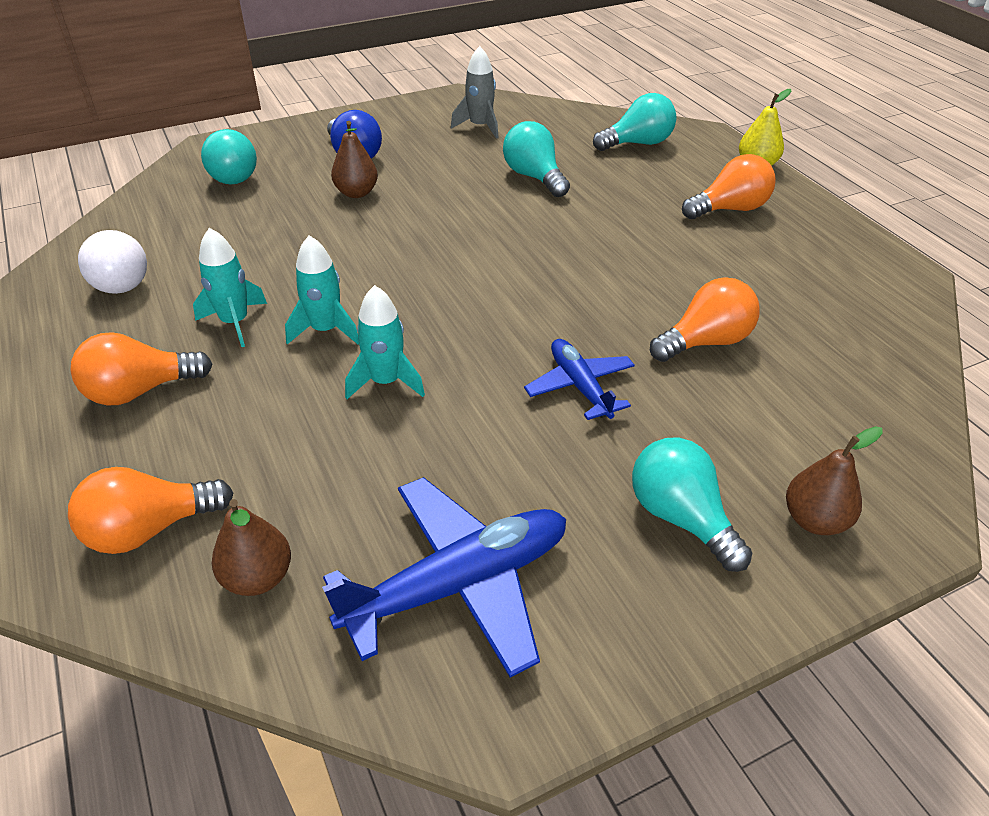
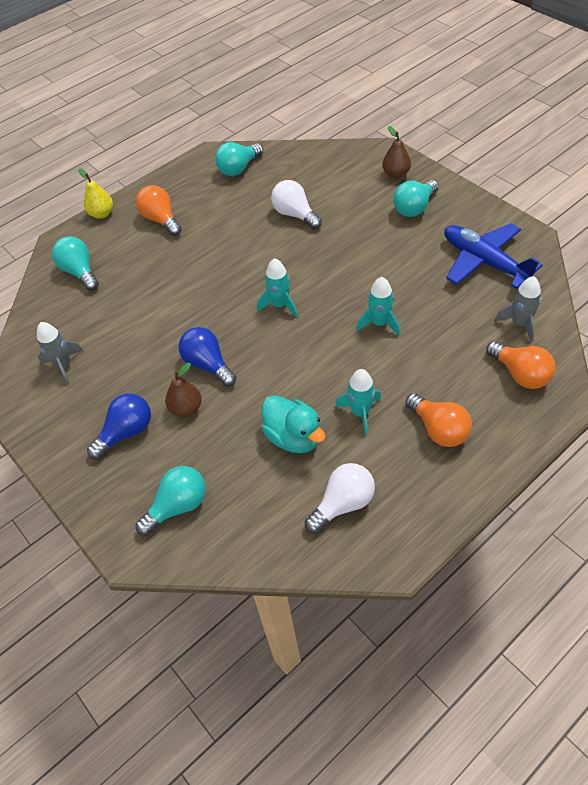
camera: 100 degrees left, 10 degrees up
(247, 260) = (294, 437): none -> turquoise duck
(258, 577) = (519, 324): brown pear -> grey rocket
(325, 330) = (348, 365): turquoise rocket -> turquoise rocket (280, 305)
(414, 215) = (208, 364): none -> blue light bulb
(534, 177) = (140, 315): turquoise light bulb -> turquoise light bulb (238, 168)
(580, 386) = (348, 251): blue plane -> none
(705, 342) = (295, 214): orange light bulb -> white light bulb

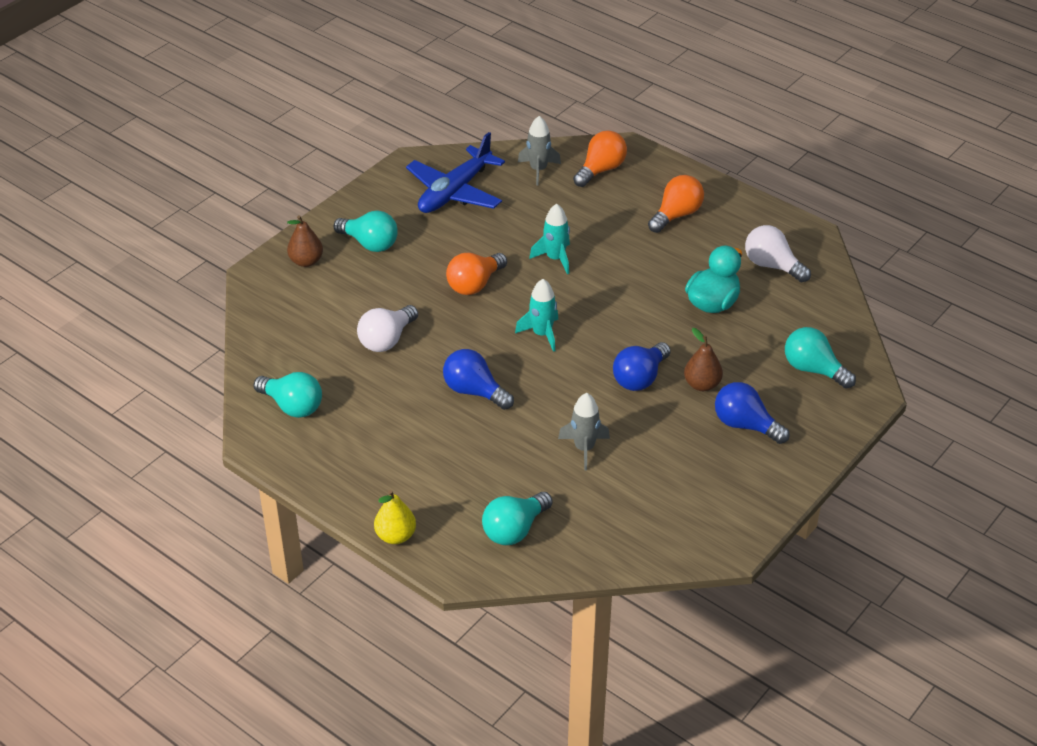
camera: 105 degrees left, 10 degrees down
(64, 365) = (672, 502): grey rocket -> grey rocket (584, 448)
(161, 220) = (404, 467): orange light bulb -> orange light bulb (474, 284)
(224, 259) = (474, 391): none -> blue light bulb
(360, 413) = (672, 263): turquoise rocket -> none

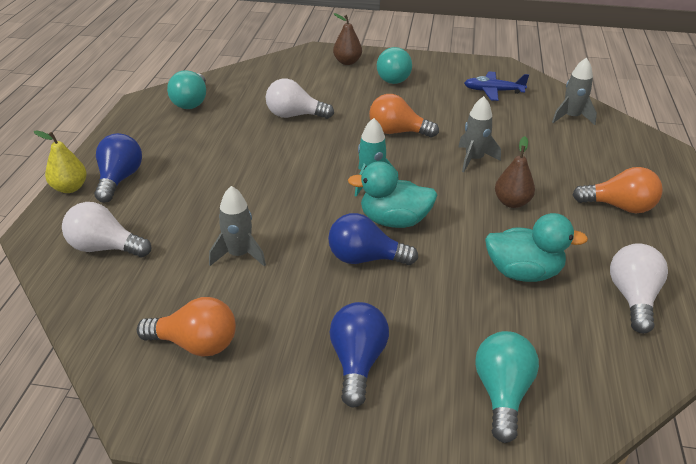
camera: 60 degrees right, 5 degrees down
(454, 192) = (493, 91): blue plane -> blue plane, size x0.59
(474, 391) = (268, 172): blue light bulb -> blue light bulb (119, 179)
(514, 530) = (105, 248): turquoise light bulb -> white light bulb
(555, 258) = (474, 159): turquoise rocket -> grey rocket
(601, 170) = (617, 146): orange light bulb -> orange light bulb (195, 344)
(605, 343) = (394, 221): none -> turquoise duck
(702, 384) = (393, 305): brown pear -> brown pear (512, 202)

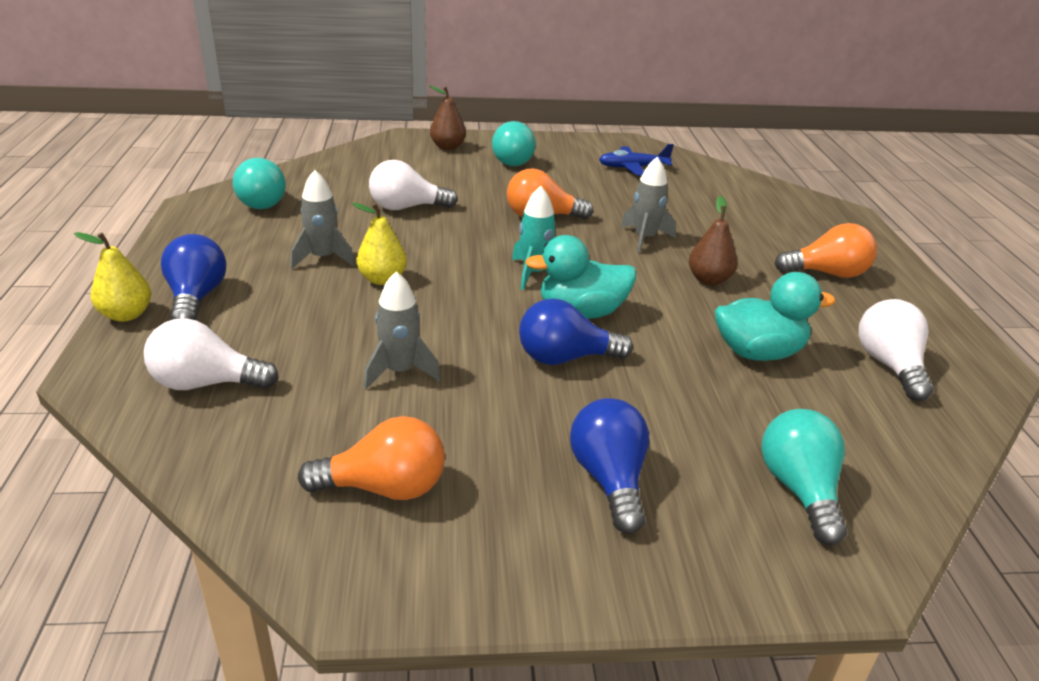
camera: 15 degrees left, 5 degrees down
(254, 177) = (382, 279): none -> yellow pear
(571, 117) = (731, 188): grey rocket -> grey rocket (323, 258)

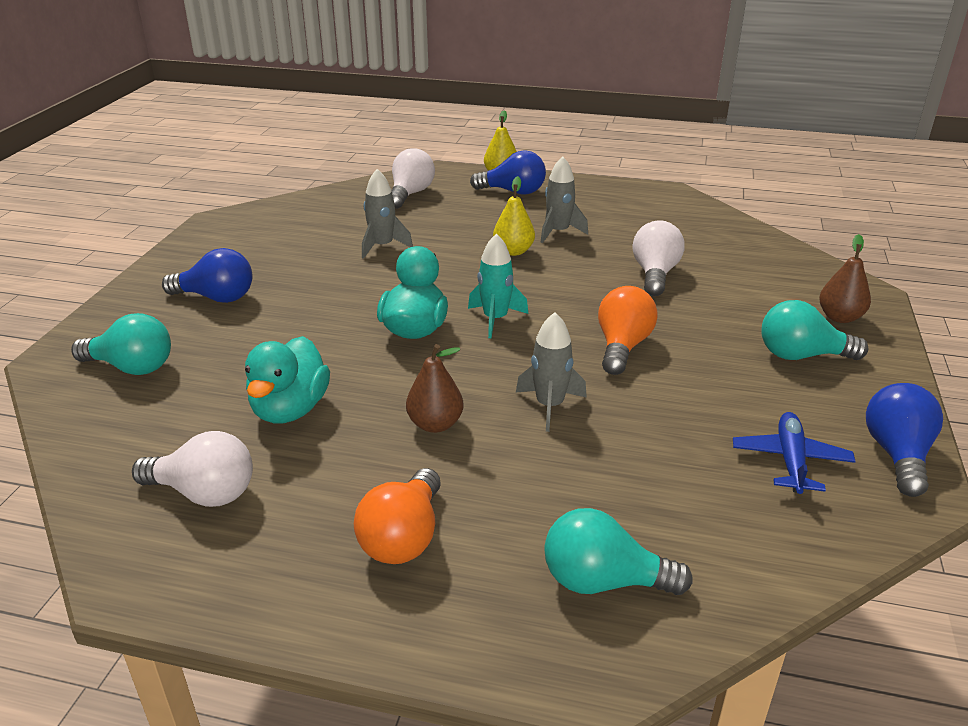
camera: 110 degrees right, 0 degrees up
(263, 201) = (674, 215): turquoise light bulb -> turquoise light bulb (603, 581)
(384, 488) = (277, 232): orange light bulb -> none
(565, 358) = (354, 308): blue light bulb -> blue light bulb (897, 454)

